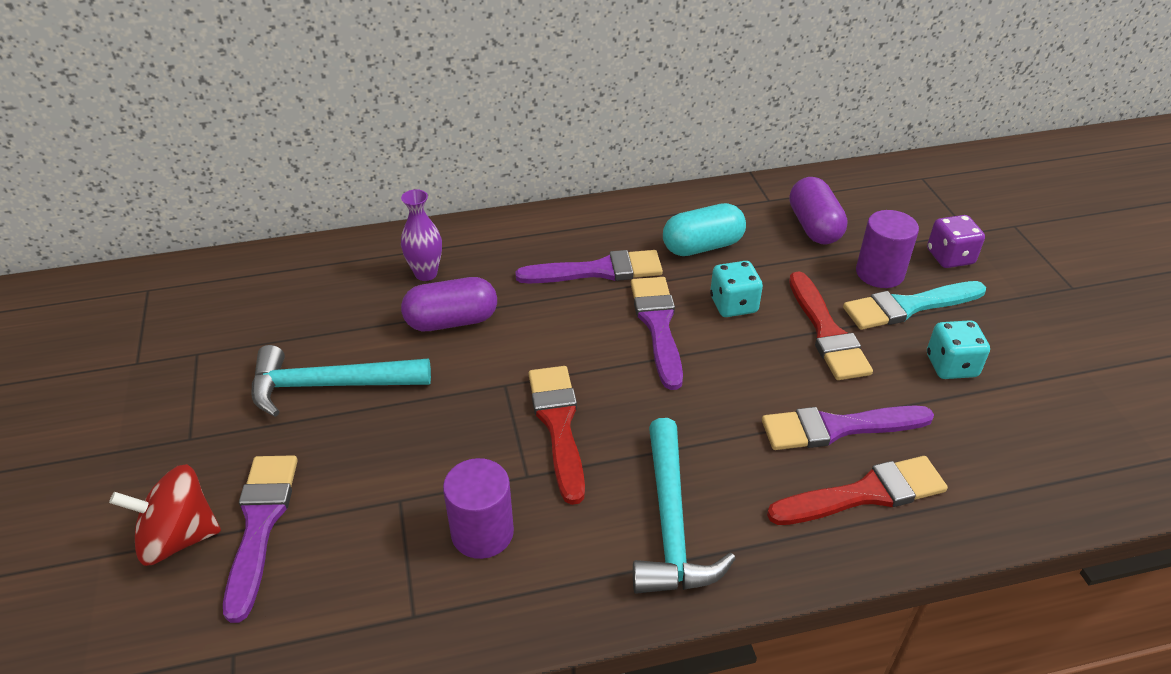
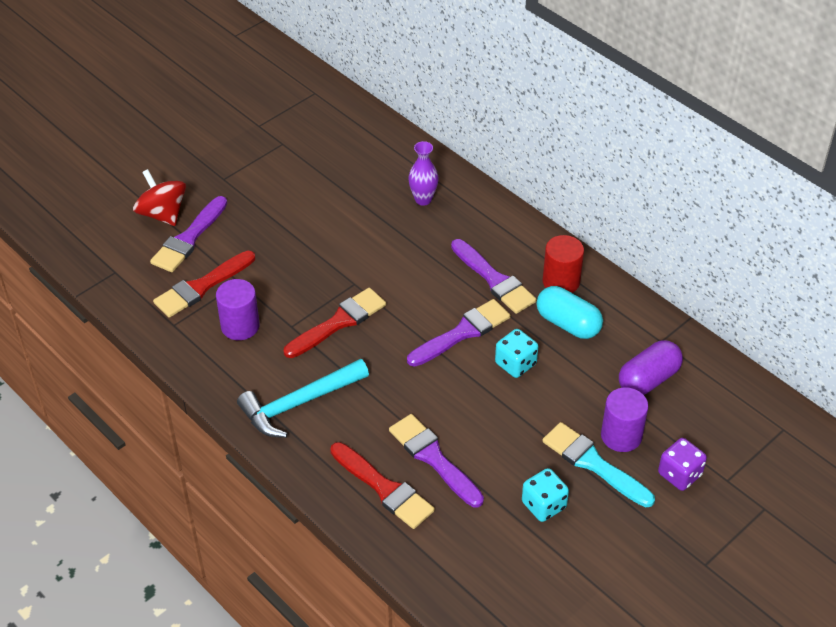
camera: 60 degrees right, 5 degrees up
(260, 525) = (189, 238): purple brush -> purple brush turned 150 degrees clockwise
(330, 385) = (298, 210): turquoise hammer -> none
(451, 321) = (389, 233): purple capsule -> none
(640, 227) = (561, 281): none -> red cylinder
(826, 332) = (526, 424): red brush -> red brush (202, 286)

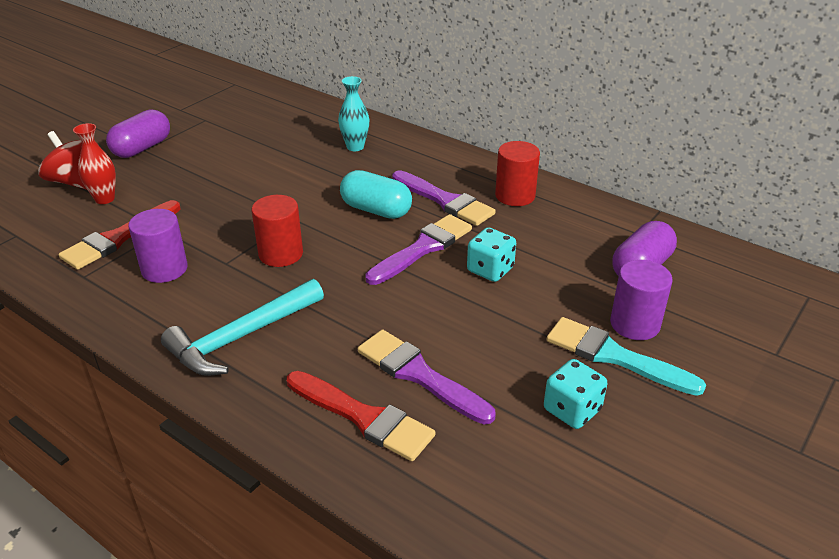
camera: 10 degrees left, 10 degrees down
(189, 238) = (105, 199): purple brush -> red vase
(222, 177) = (142, 148): none -> purple capsule
(339, 322) = (281, 254): red brush -> red cylinder
(423, 199) = (355, 147): purple vase -> turquoise vase
(568, 324) = (535, 229): turquoise capsule -> turquoise capsule (376, 210)
(679, 474) = (719, 355): purple dice -> none

